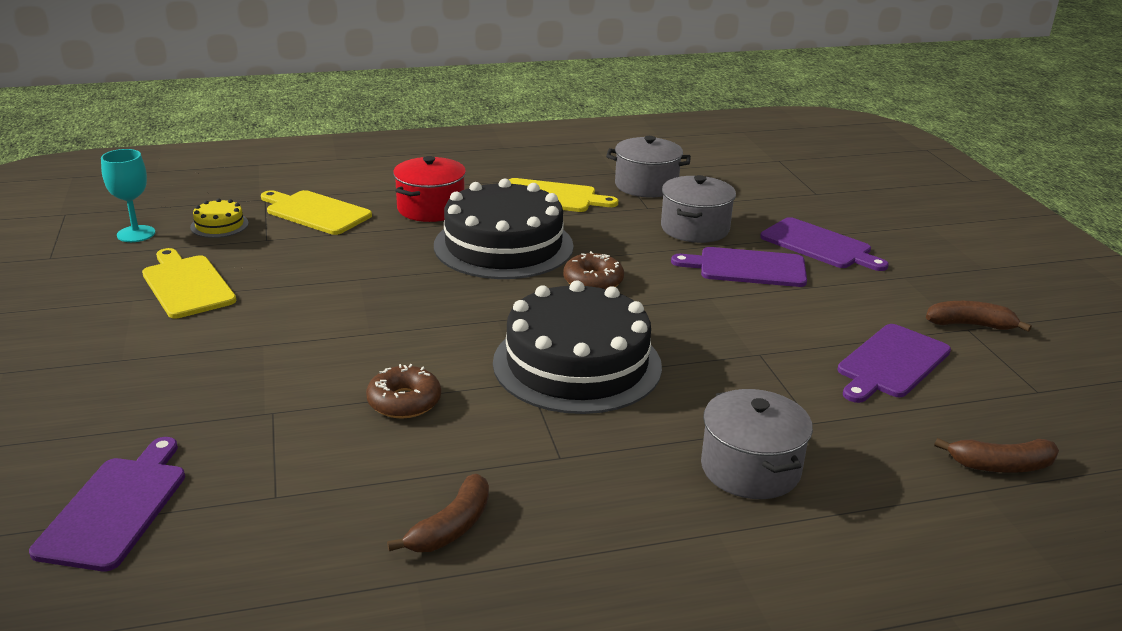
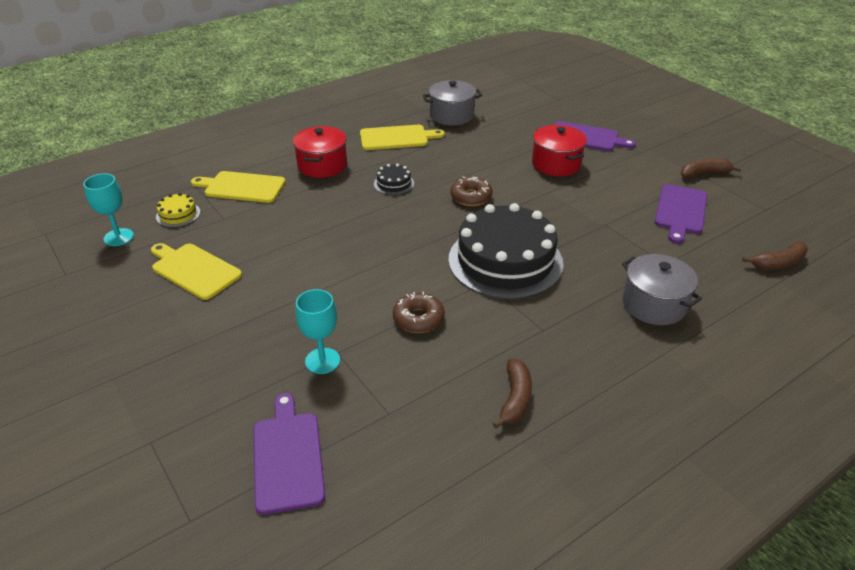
camera: 20 degrees left, 10 degrees up
(247, 416) = (322, 361): none -> turquoise goblet
(503, 246) = (394, 183): black cake -> black cake, size x0.41
(695, 228) = (505, 142): grey pot -> none
(747, 268) = (556, 164): purple cutting board -> red pot

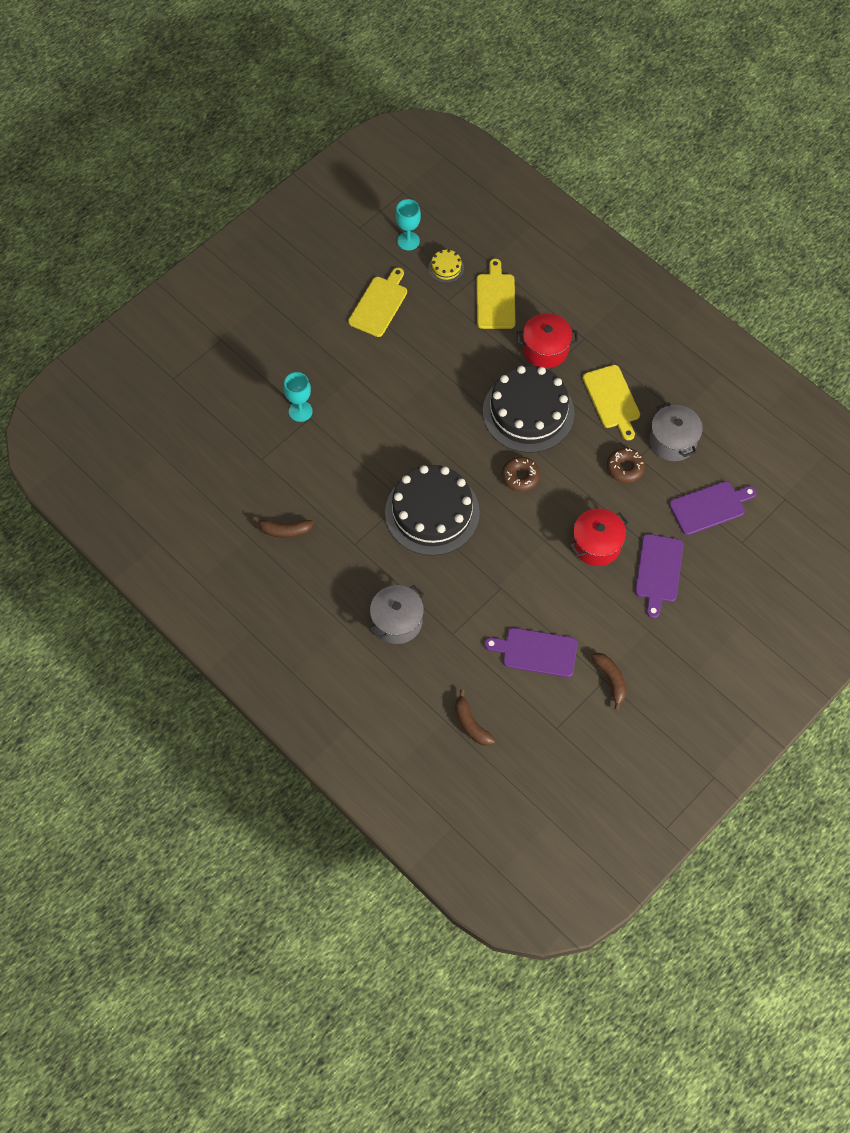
camera: 80 degrees right, 25 degrees up
(287, 457) = (220, 413): purple cutting board -> purple cutting board (710, 507)
(394, 183) = (528, 412): black cake -> black cake, size x2.45
(418, 319) = (352, 461): brown donut -> brown donut (625, 468)

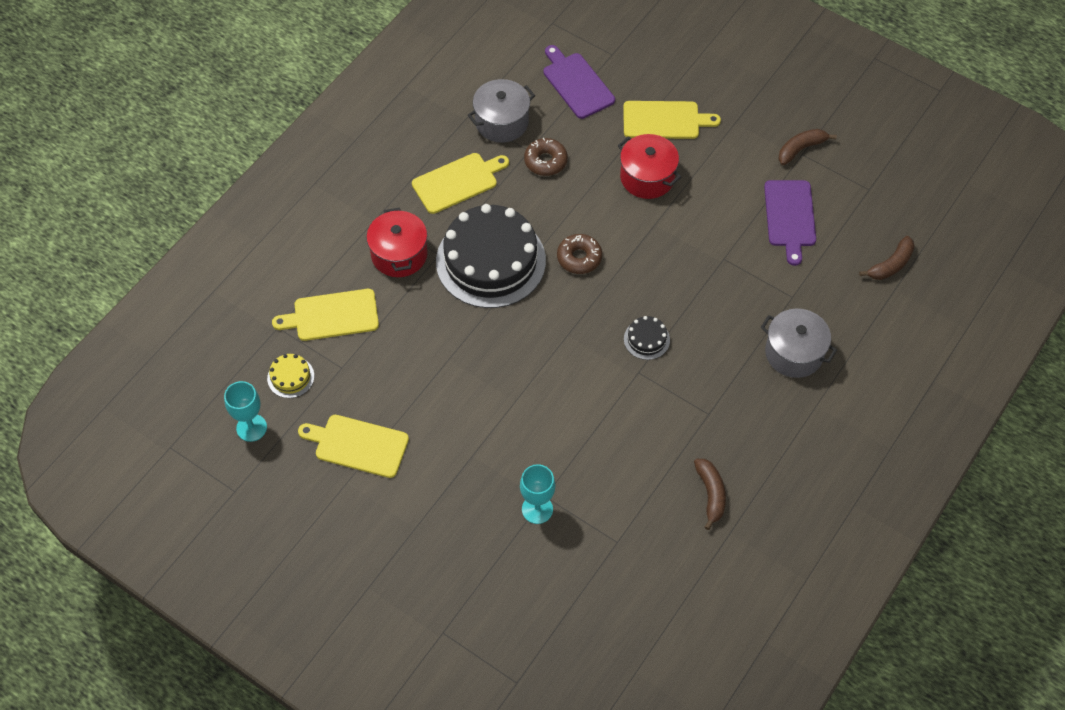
camera: 100 degrees left, 5 degrees down
(432, 512) = (646, 339): black cake -> black cake, size x0.41
(658, 571) = (665, 120): purple cutting board -> yellow cutting board

